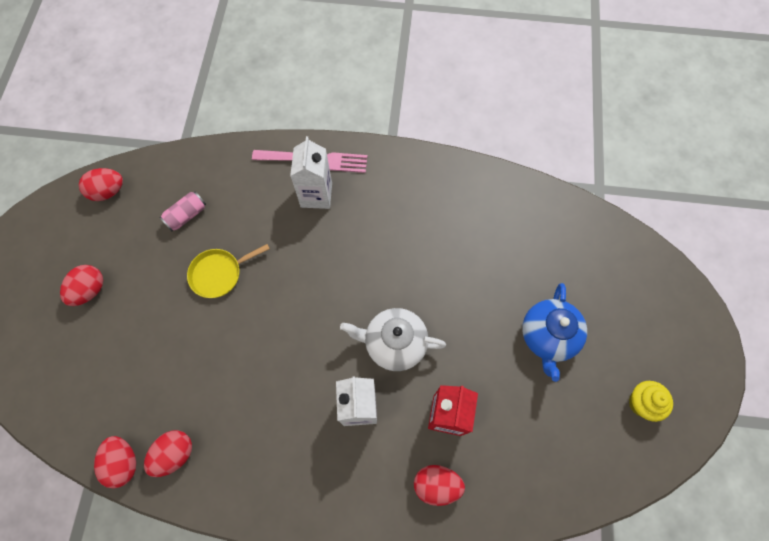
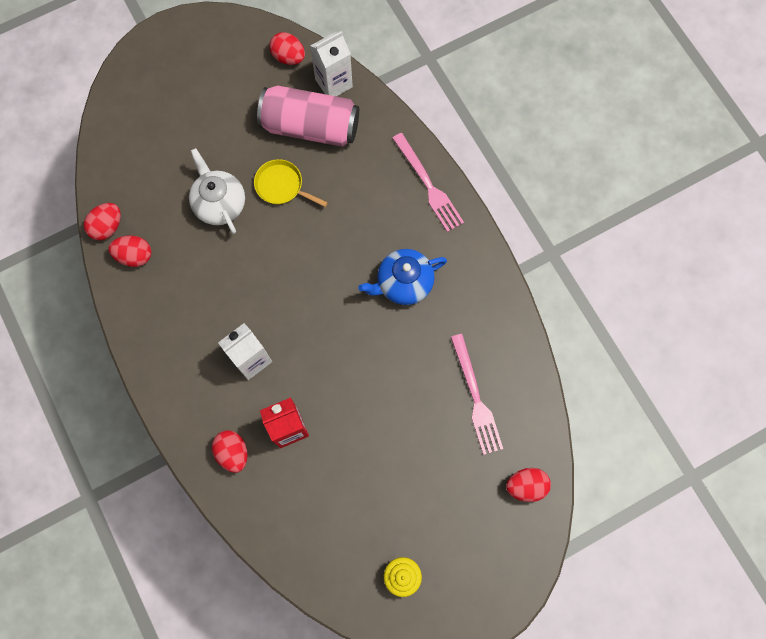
camera: 55 degrees right, 5 degrees up
(90, 290) = (206, 108): red egg -> red egg (526, 486)
(186, 215) = (310, 127): pink can -> pink can, size x2.32
(316, 195) = (398, 208): white carton -> white carton (333, 83)
(394, 343) = (317, 352): white teapot -> white teapot (220, 204)
(521, 243) = (475, 398): none -> pink fork
(547, 336) = (406, 468): blue teapot -> blue teapot (403, 283)

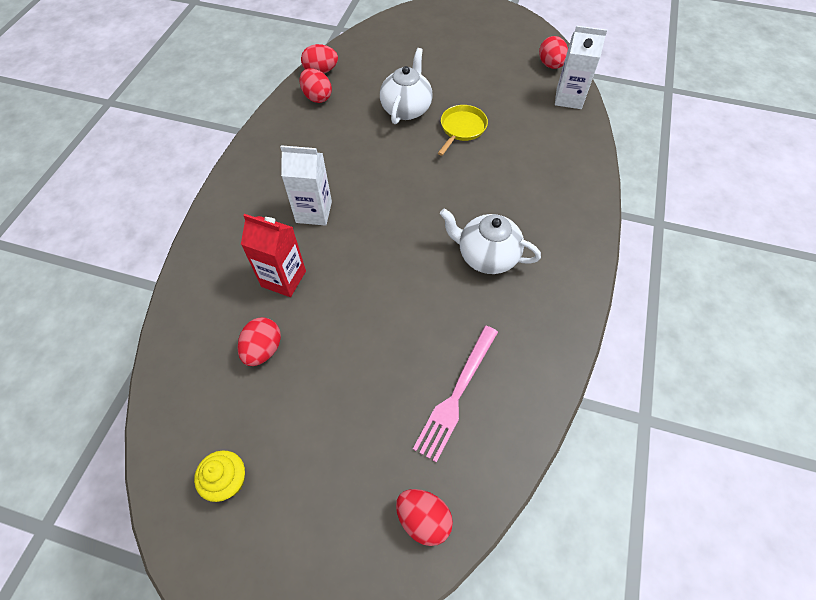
camera: 45 degrees right, 15 degrees down
(233, 452) = (226, 259): red egg -> red egg (263, 349)
(282, 186) = (462, 129): yellow pan -> yellow pan turned 45 degrees clockwise
(310, 127) = (522, 111): pink can -> none
(403, 283) = (486, 256): blue teapot -> white teapot
(428, 185) = (579, 207): pink fork -> none

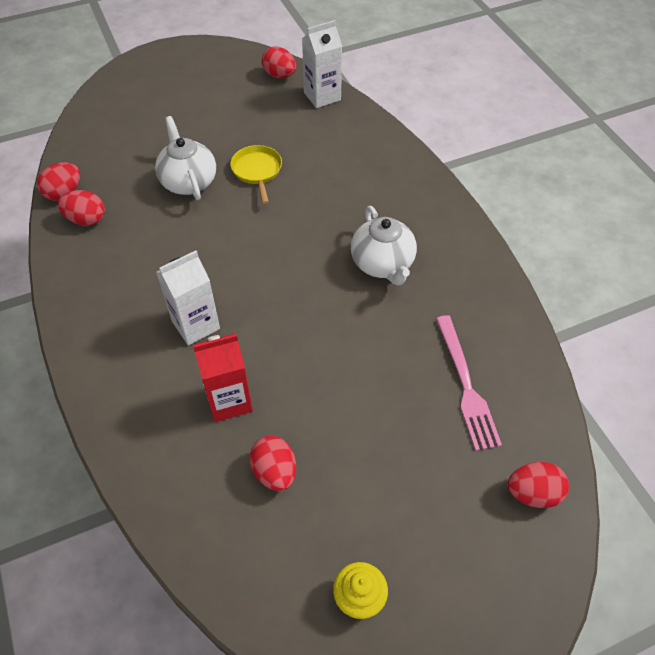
camera: 40 degrees left, 5 degrees down
(486, 256) = (383, 264): white teapot -> white teapot turned 90 degrees counterclockwise

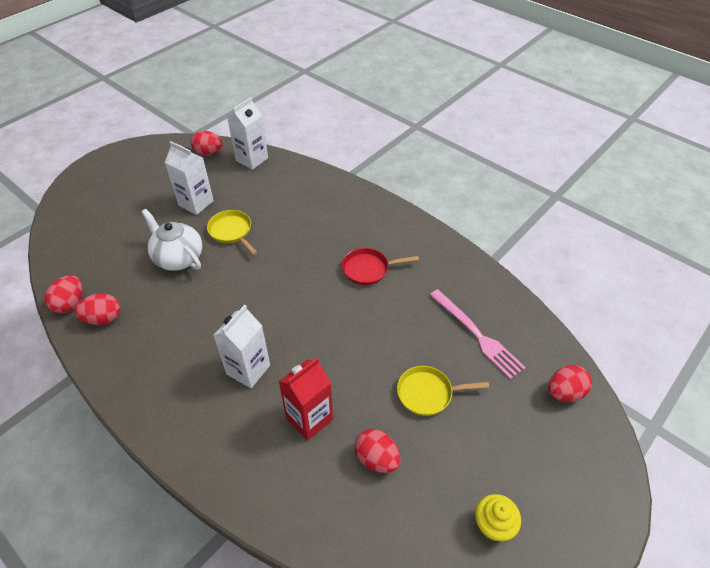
camera: 25 degrees left, 5 degrees down
(237, 128) = (196, 203): none -> white carton
(370, 427) = (428, 393): none -> yellow pan
(383, 264) = (368, 269): white teapot -> red pan

